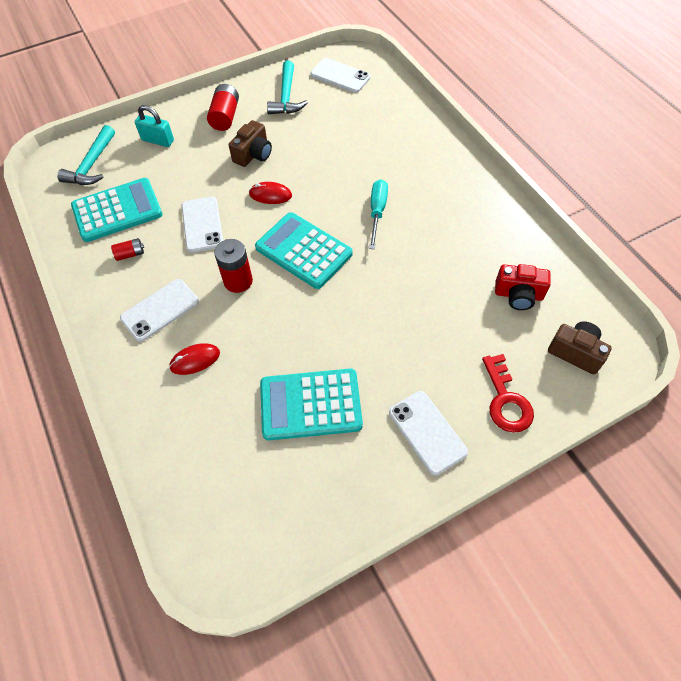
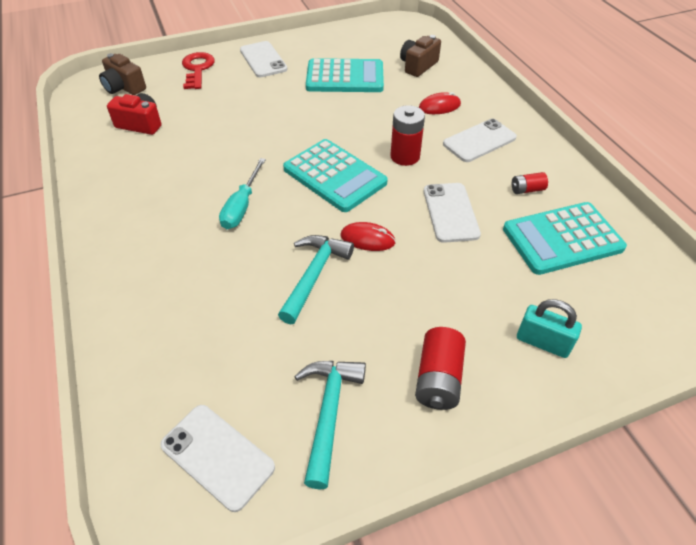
camera: 175 degrees left, 10 degrees down
(92, 165) = (630, 309): turquoise hammer -> turquoise hammer (314, 275)
(253, 154) = (389, 300): brown camera -> brown camera (418, 66)

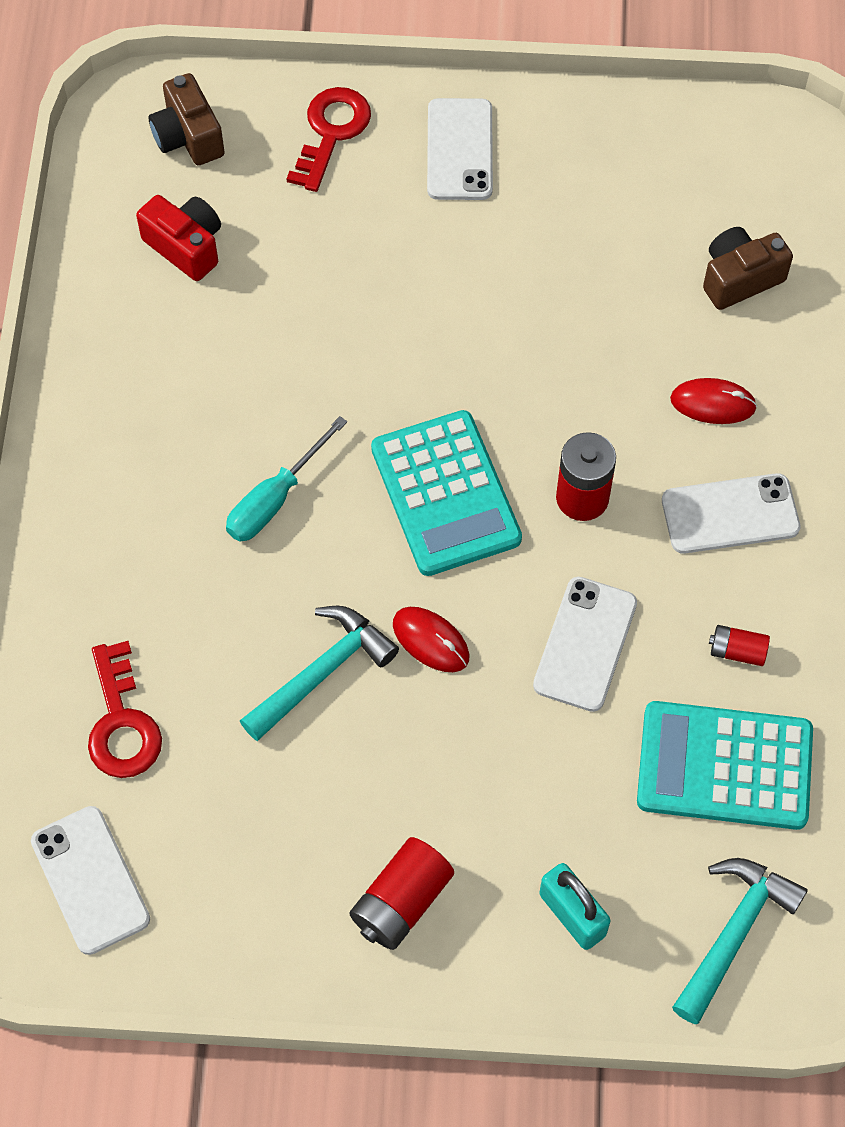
camera: 25 degrees right, 15 degrees up
(198, 348) = (122, 722): none -> red key
(328, 413) = (242, 885): turquoise hammer -> turquoise hammer (734, 933)
(345, 77) = (585, 258): turquoise calculator -> none

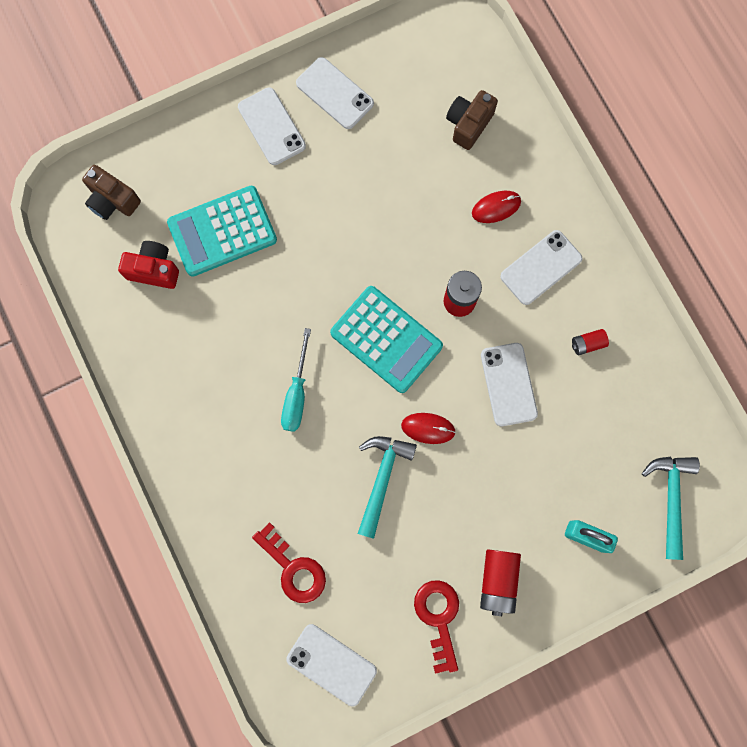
camera: 30 degrees left, 15 degrees up
(331, 133) = (193, 154): red key -> red key (438, 618)
(573, 150) = (335, 93): none -> white phone
(724, 766) = (616, 412): turquoise calculator -> turquoise calculator (222, 232)

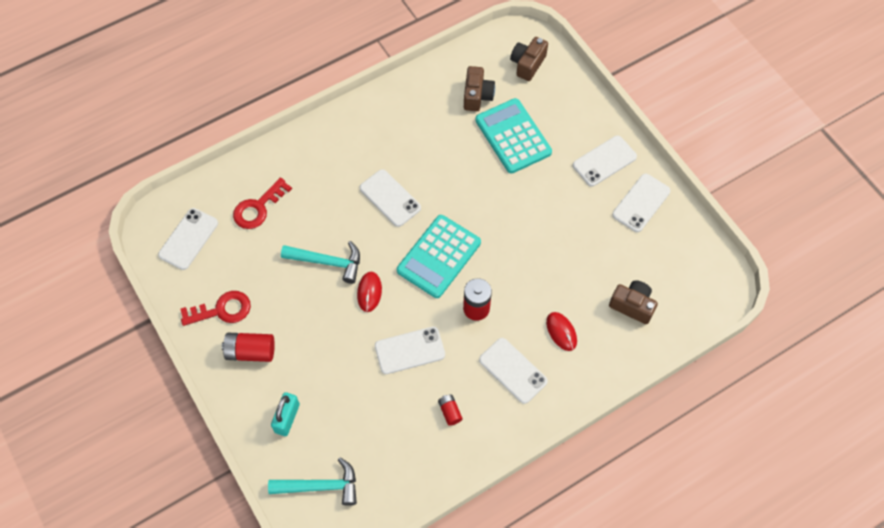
camera: 85 degrees right, 15 degrees down
(154, 270) = (477, 96): red camera -> brown camera
(297, 394) = (390, 198): turquoise screwdriver -> white phone

